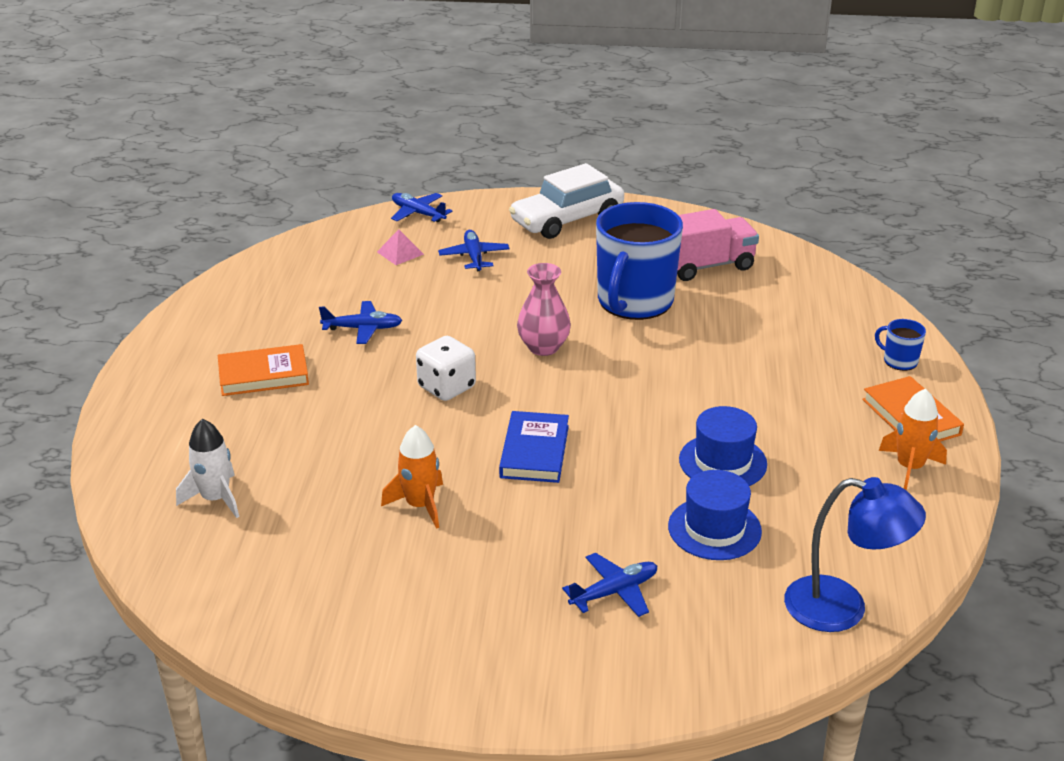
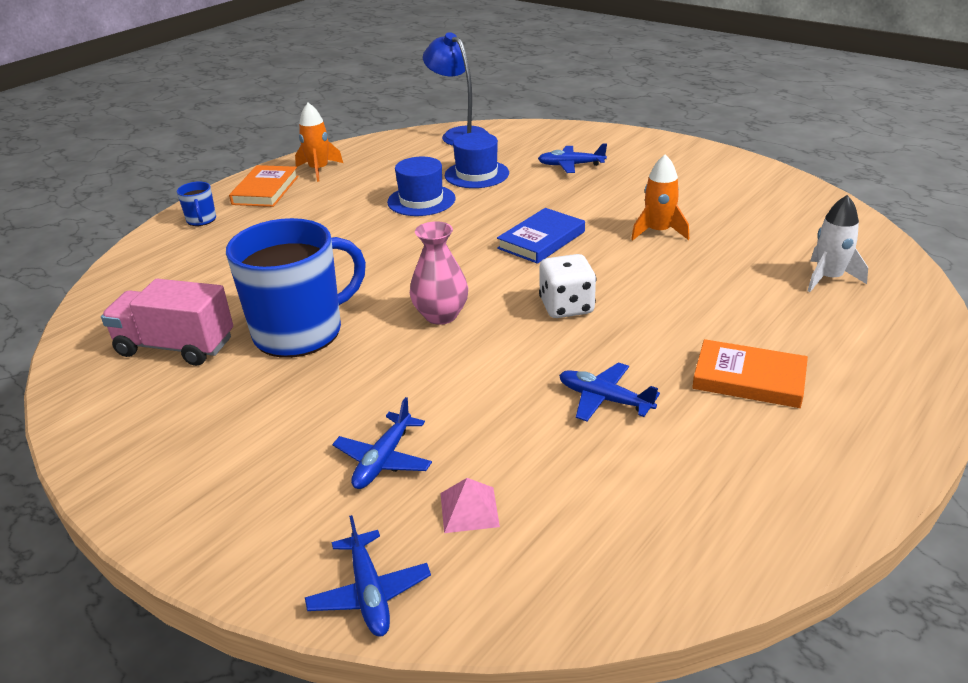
camera: 145 degrees left, 0 degrees up
(567, 219) = (199, 479): white car -> none

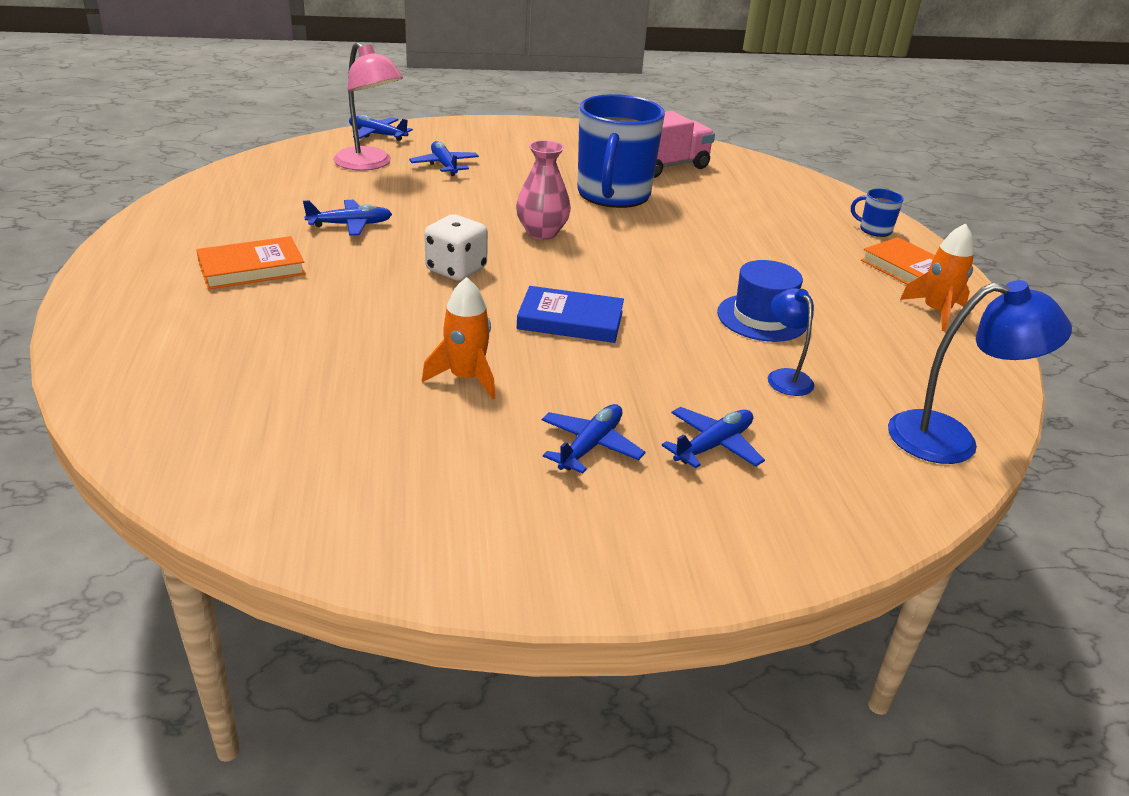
camera: 130 degrees right, 0 degrees up
(469, 509) = (369, 164): pink pyramid -> pink lamp
(476, 174) = (785, 377): blue hat -> blue lamp
(541, 240) = (570, 320): blue book -> blue book turned 75 degrees counterclockwise
(632, 183) = (590, 446): none -> blue plane
(829, 278) = (222, 389): white rocket -> none

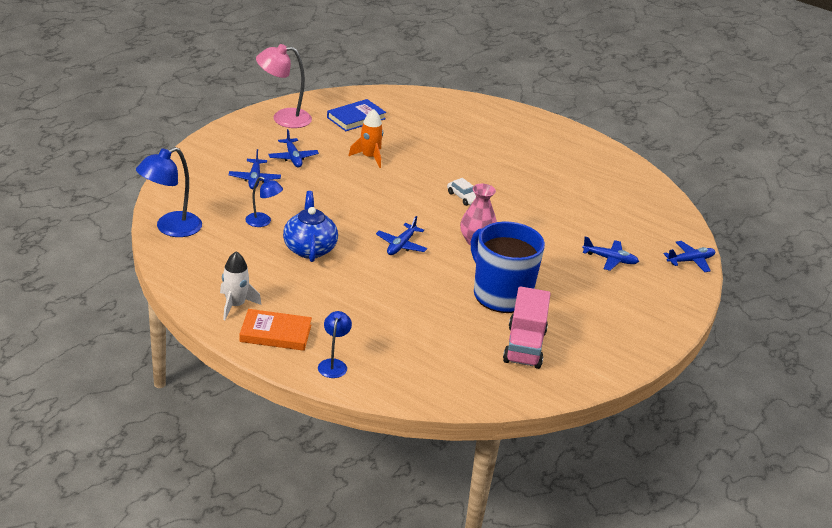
camera: 130 degrees right, 0 degrees up
(252, 268) = (524, 154): orange book -> none
(350, 225) = (548, 194): blue plane -> blue plane (401, 245)
(369, 164) = (635, 235): pink lamp -> pink lamp (283, 118)
(456, 270) = (463, 197): white dice -> white car
(570, 320) = (379, 200): blue book -> blue book (356, 118)
(762, 318) = (309, 249): blue hat -> blue teapot
(874, 230) = (333, 364): blue mug -> blue lamp
(935, 312) = (235, 305): orange rocket -> white rocket

